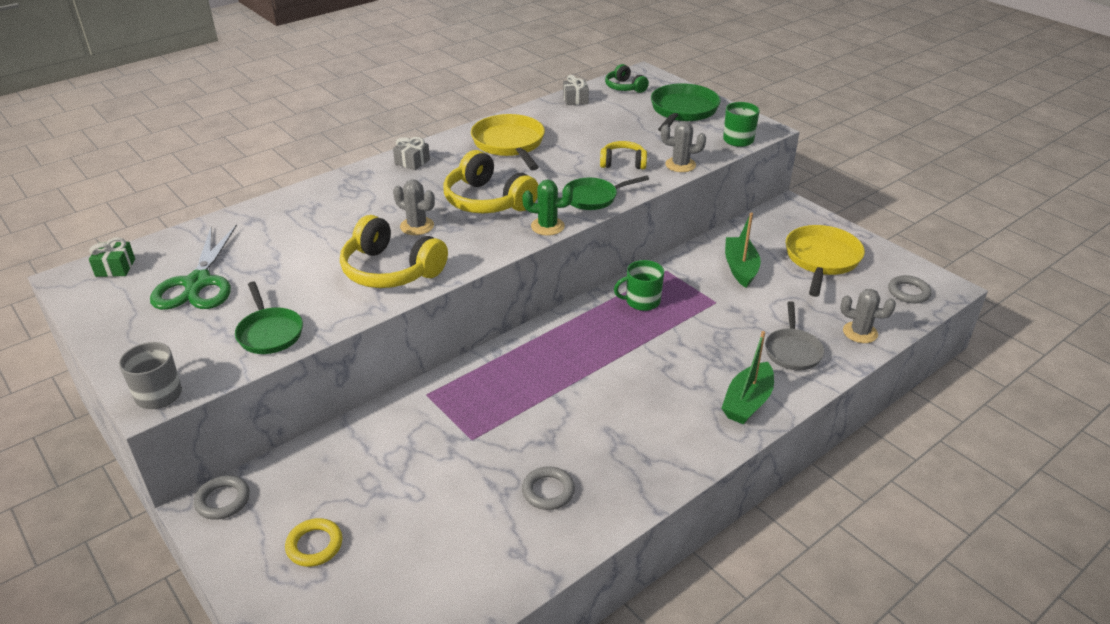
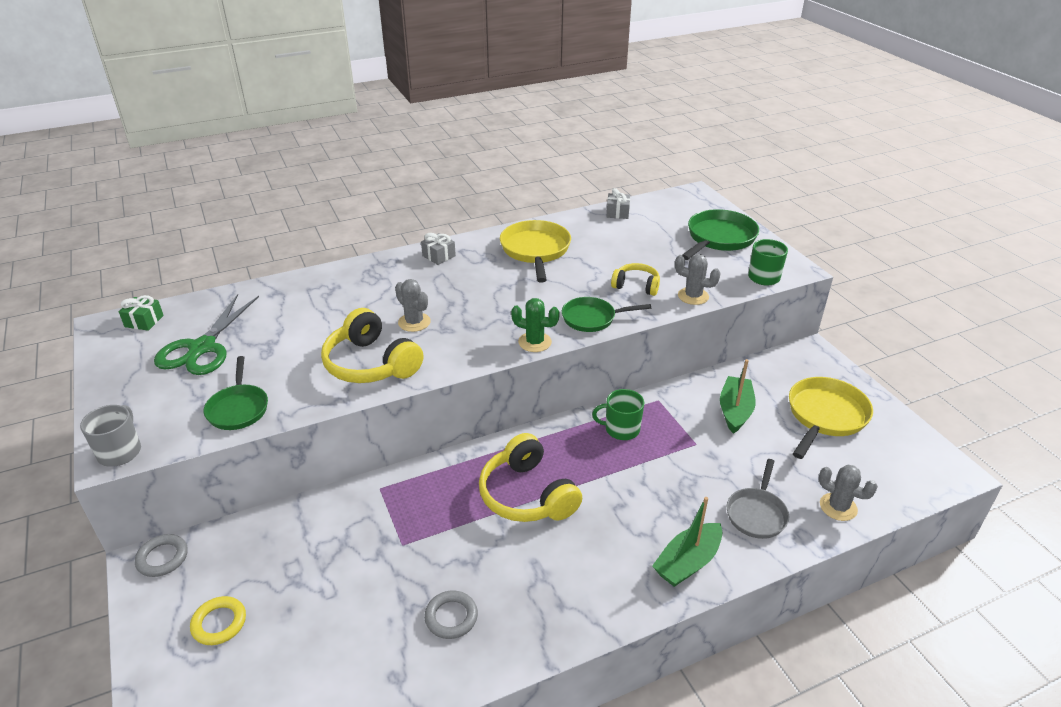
camera: 15 degrees right, 0 degrees up
(487, 201) = (490, 306): yellow headphones -> yellow headphones (527, 495)
(624, 87) = (671, 206): green headphones -> none
(908, 292) = (909, 470): grey ring -> none

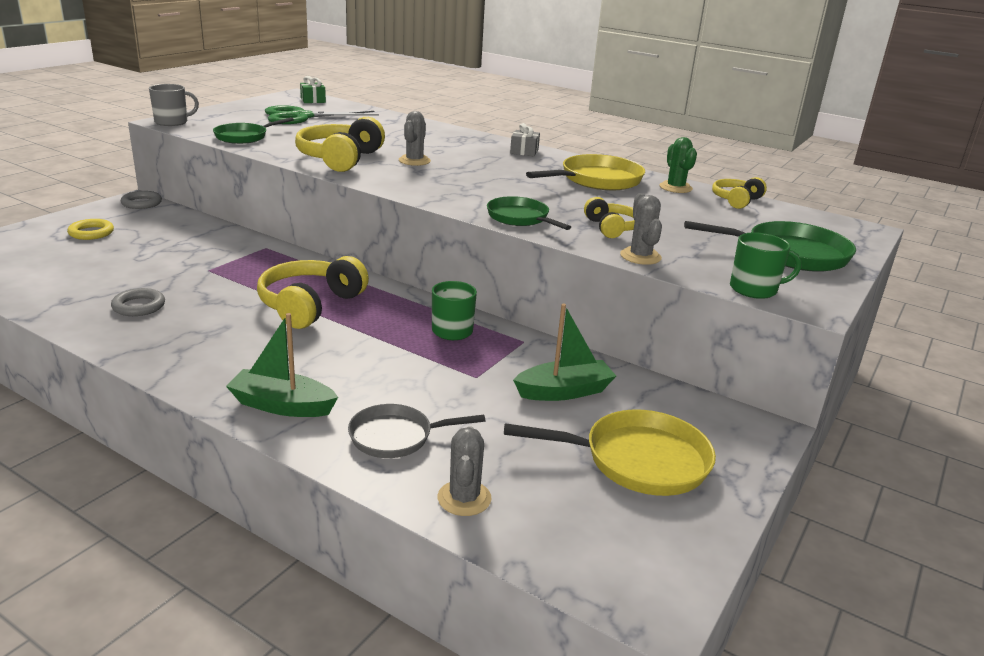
camera: 55 degrees right, 10 degrees down
(535, 342) = (446, 203): green cactus -> green cactus (675, 188)
(617, 213) = (736, 200): grey gift -> yellow headphones

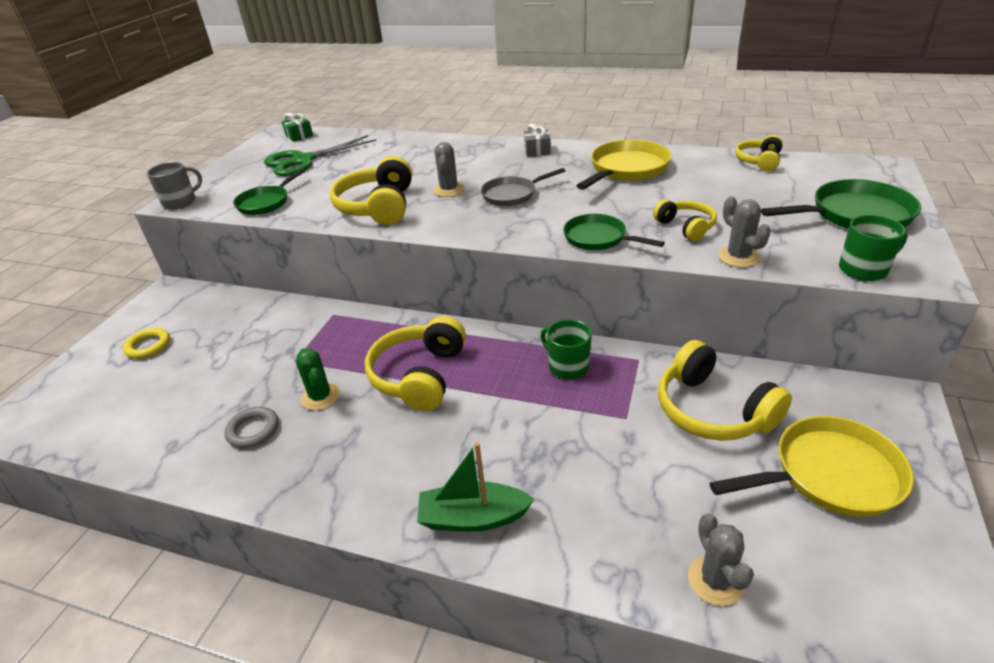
camera: 10 degrees left, 10 degrees up
(141, 203) = (178, 292): grey ring -> none
(396, 437) = (604, 521): grey pan -> grey pan (512, 195)
(564, 391) = (712, 410): green boat -> yellow headphones
(675, 188) = (698, 160): green cactus -> green cactus (320, 397)

